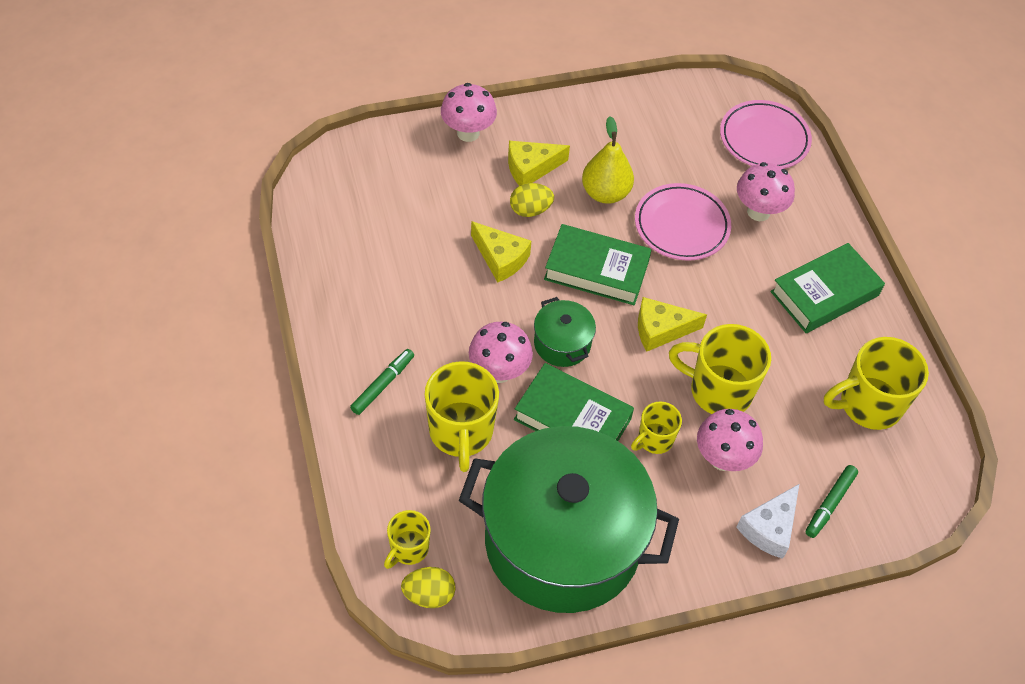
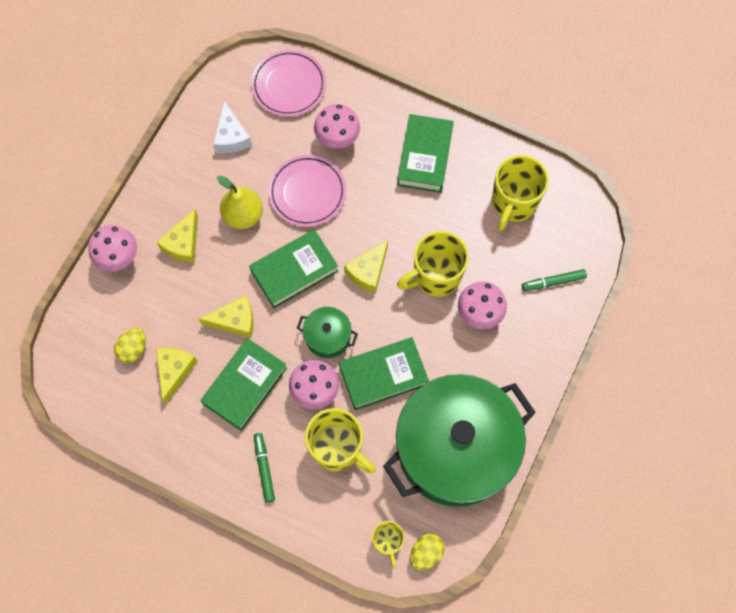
camera: 45 degrees left, 15 degrees up
(406, 246) = (174, 371): none -> yellow cheese
(447, 311) = (245, 386): none -> green book
(530, 210) = (215, 272): yellow egg -> yellow egg (133, 349)
(654, 440) = (435, 341): yellow mug -> none
(769, 528) = (540, 328): white cheese -> white cheese (231, 137)
(830, 504) = (553, 282): green marker -> green marker turned 90 degrees clockwise

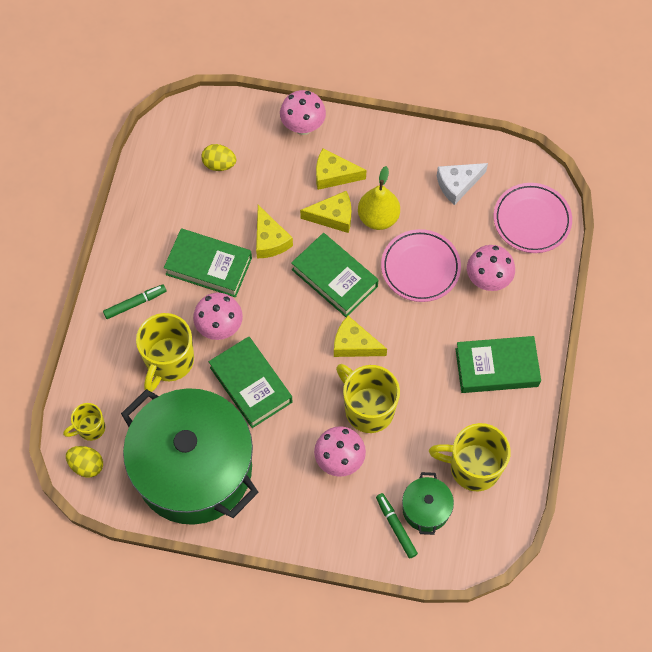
camera: 75 degrees right, 5 degrees down
(174, 371) = (207, 203): yellow cheese -> yellow cheese (333, 216)
(328, 337) = (276, 325): green pot -> green pot (426, 509)

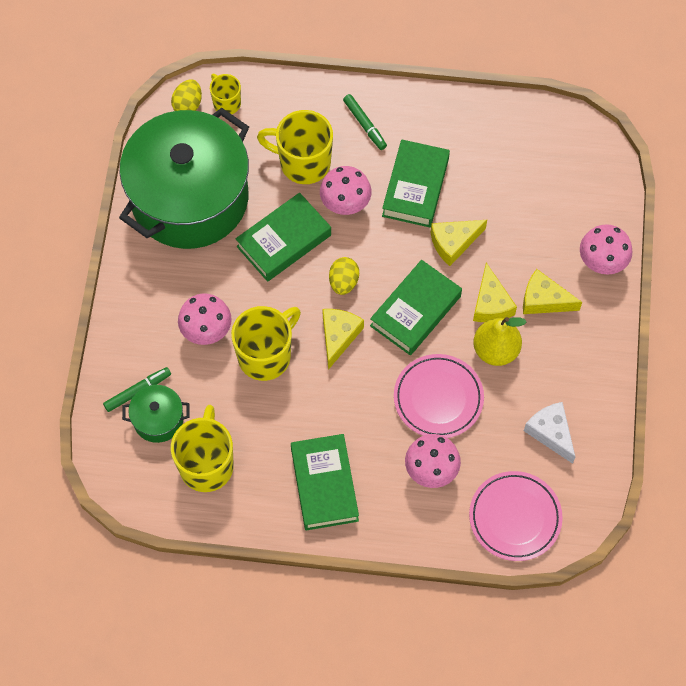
camera: 85 degrees right, 0 degrees up
(219, 164) = (540, 184): yellow egg -> yellow egg (343, 282)
(333, 175) = (543, 300): yellow cheese -> yellow cheese turned 75 degrees counterclockwise

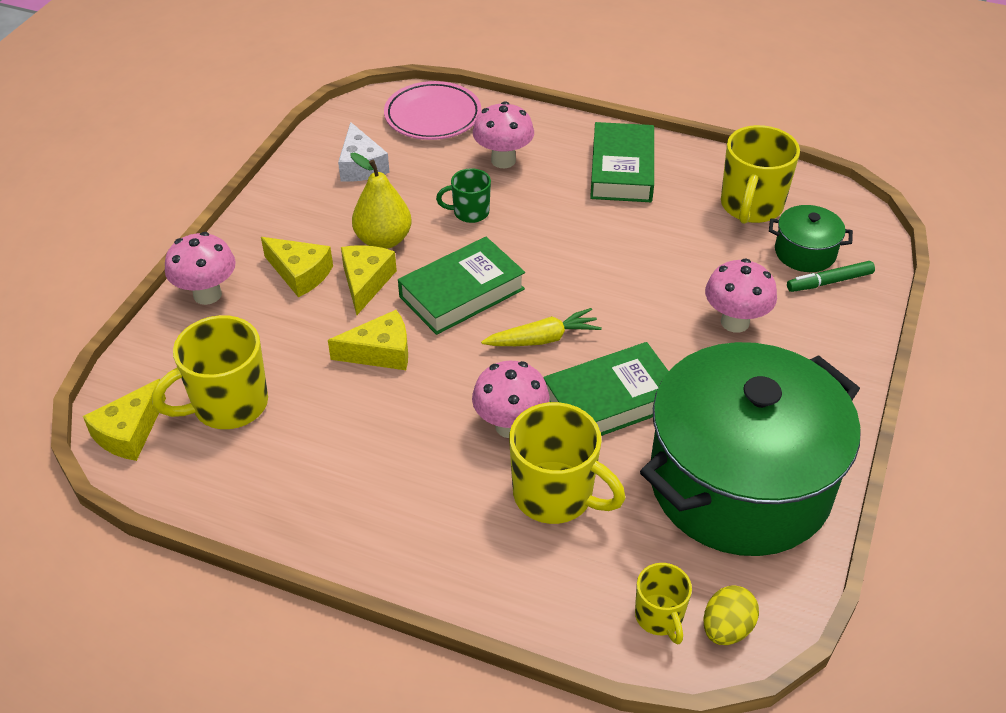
camera: 165 degrees left, 20 degrees down
(266, 355) = (663, 286): yellow mug -> yellow mug (228, 405)
(338, 336) = (567, 287): yellow cheese -> yellow cheese (129, 432)
(343, 282) = (542, 339): yellow egg -> yellow carrot
(365, 125) = (442, 530): green marker -> none
(415, 187) = (402, 427): green book -> none
(438, 398) = (470, 212): pink plate -> green mug

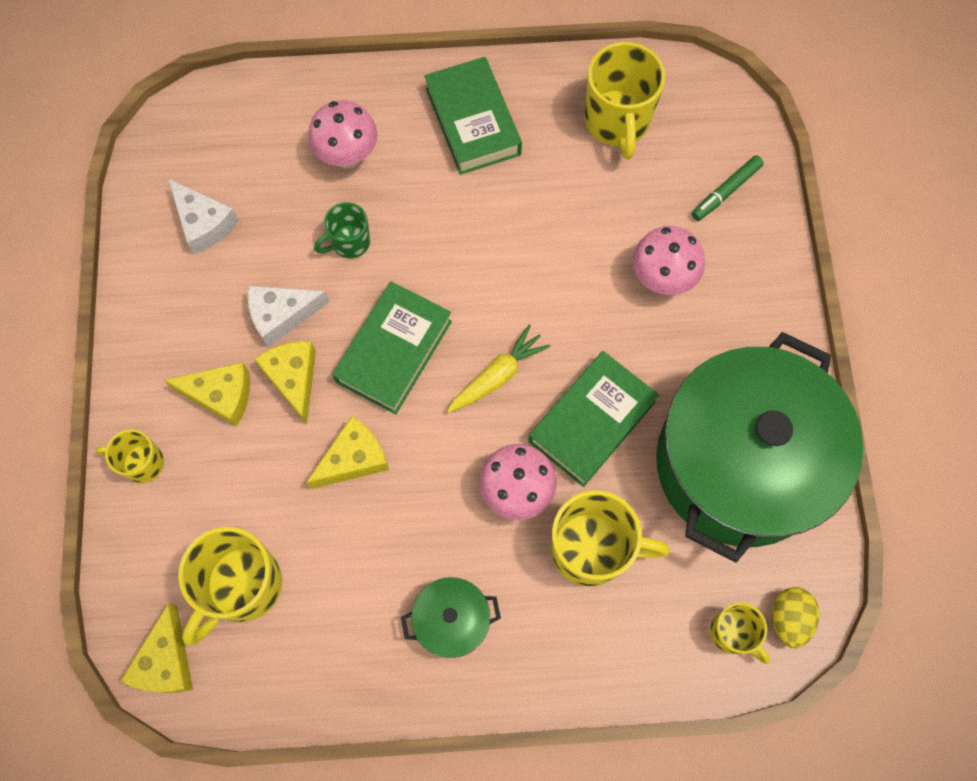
camera: 25 degrees left, 25 degrees up
(207, 294) = (142, 463): pink mushroom -> yellow mug
(383, 240) = (281, 316): yellow pear -> white cheese
(433, 116) = (242, 121): pink plate -> none
(805, 252) = (690, 163): green pot -> green pot (452, 621)

